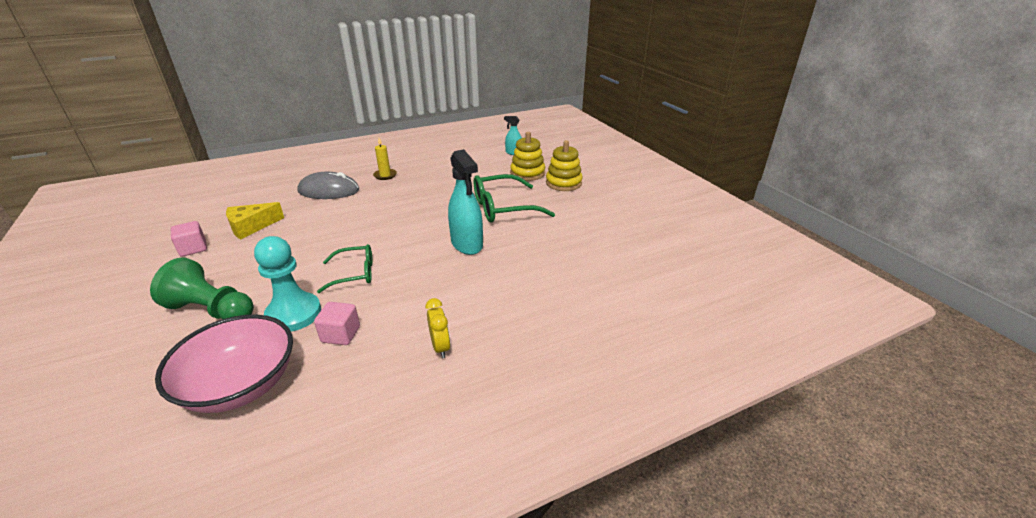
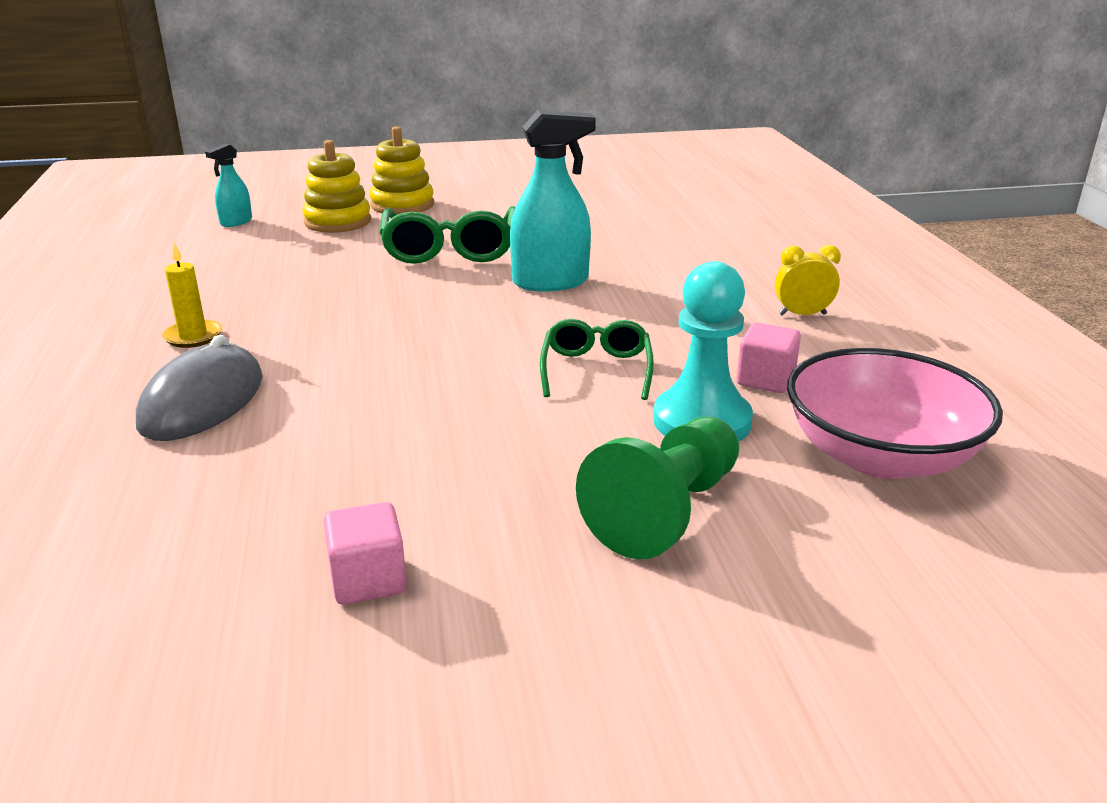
camera: 75 degrees left, 5 degrees down
(251, 227) = (311, 498): yellow cheese -> none

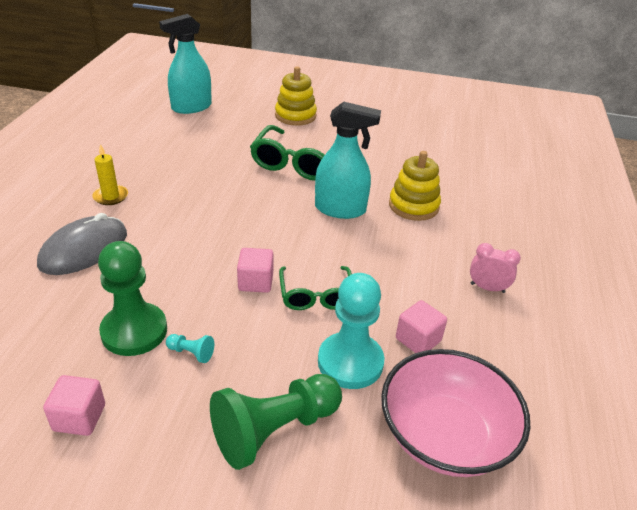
camera: 20 degrees right, 10 degrees up
(236, 222) = (191, 107): turquoise spray bottle -> turquoise spray bottle, size x1.87
(337, 222) = (248, 121): yellow stacking toy -> yellow stacking toy (413, 206)
(368, 467) = (134, 331): none -> green pawn
(476, 467) = (191, 353): none -> turquoise pawn
(501, 376) = (255, 282): none -> pink cube
(596, 370) = (315, 295): green glasses -> green glasses turned 150 degrees clockwise
(802, 314) = (487, 288): yellow clock -> pink clock

